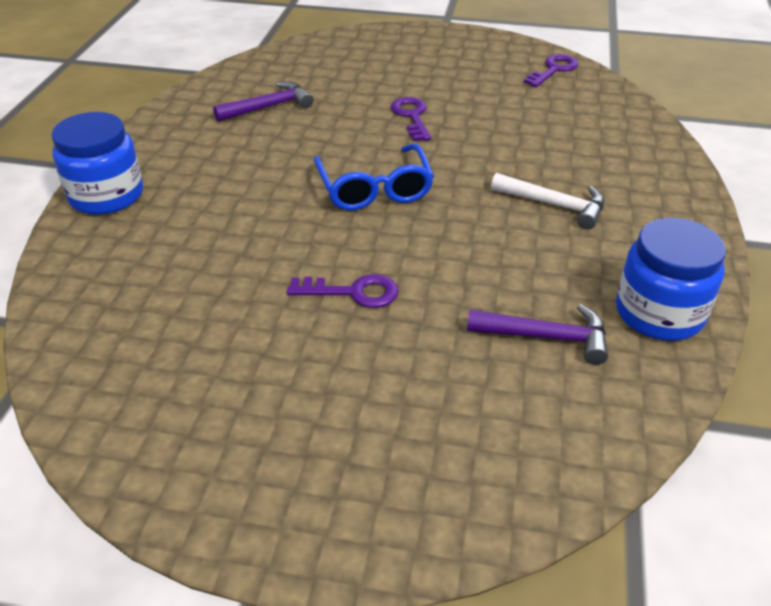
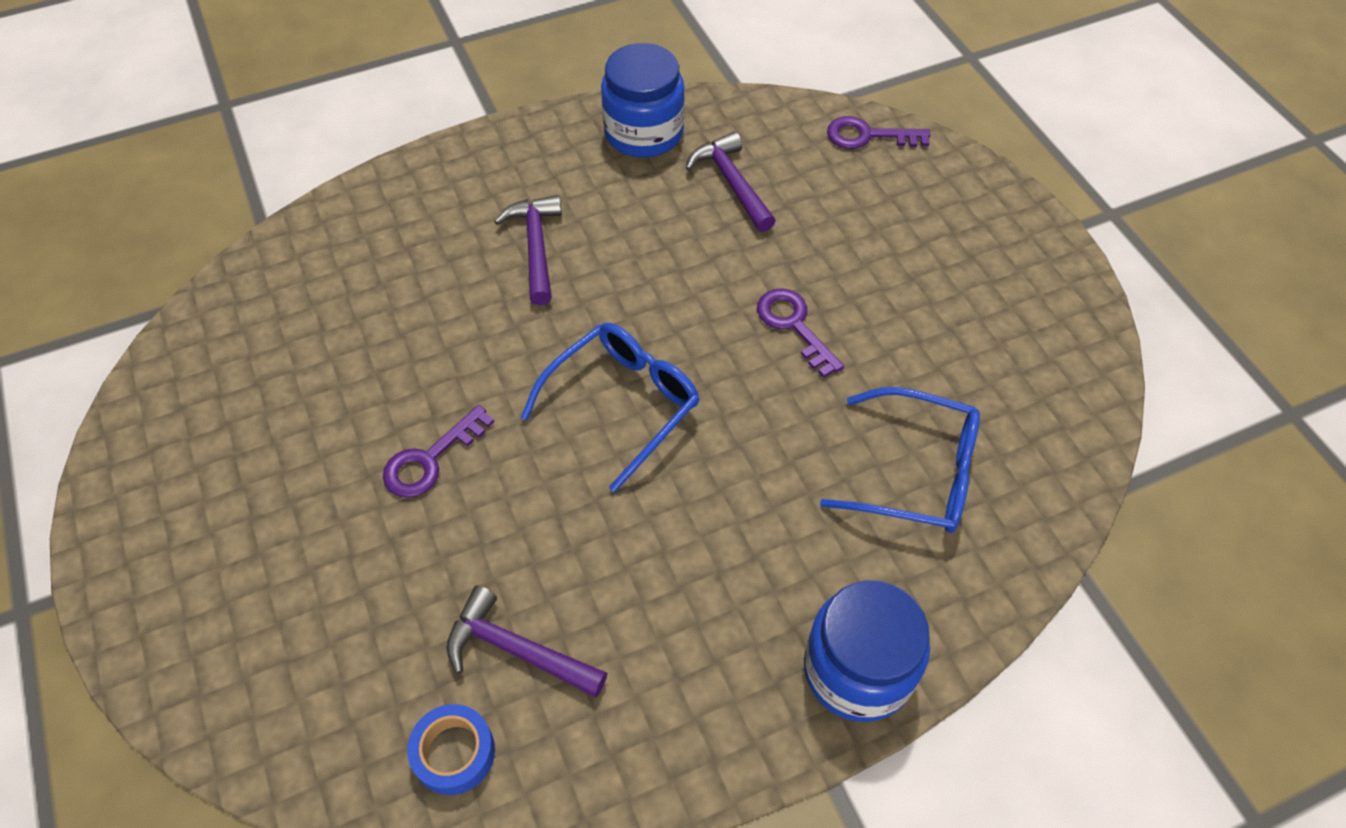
camera: 125 degrees left, 15 degrees up
(169, 284) = (917, 473): none -> blue glasses
(245, 80) = (454, 753): none -> blue tape
(553, 70) = (192, 371): purple key -> purple key (868, 136)
(554, 205) = (536, 247): white hammer -> purple hammer

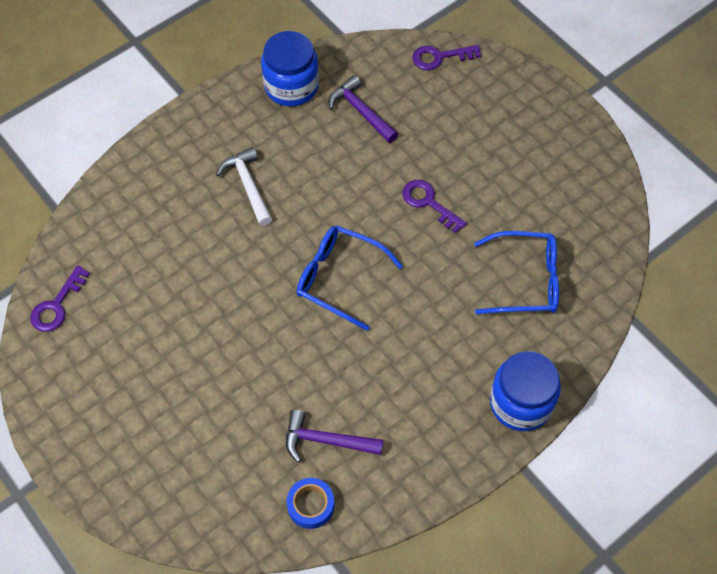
camera: 15 degrees left, 5 degrees up
(431, 459) = (233, 341): purple key -> purple key (57, 305)
(536, 247) = (248, 186): purple hammer -> white hammer
(623, 403) = (339, 278): blue glasses -> blue glasses turned 90 degrees counterclockwise

